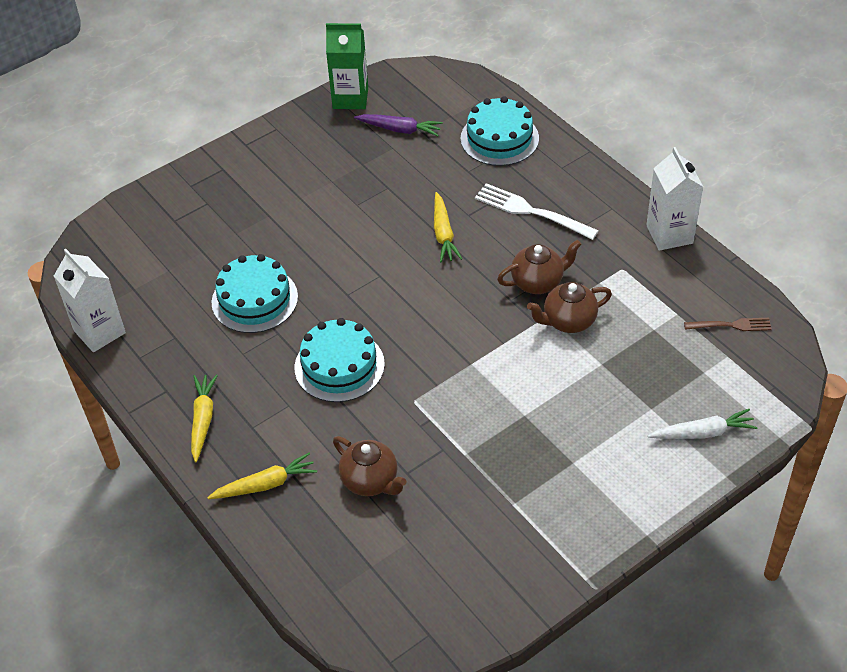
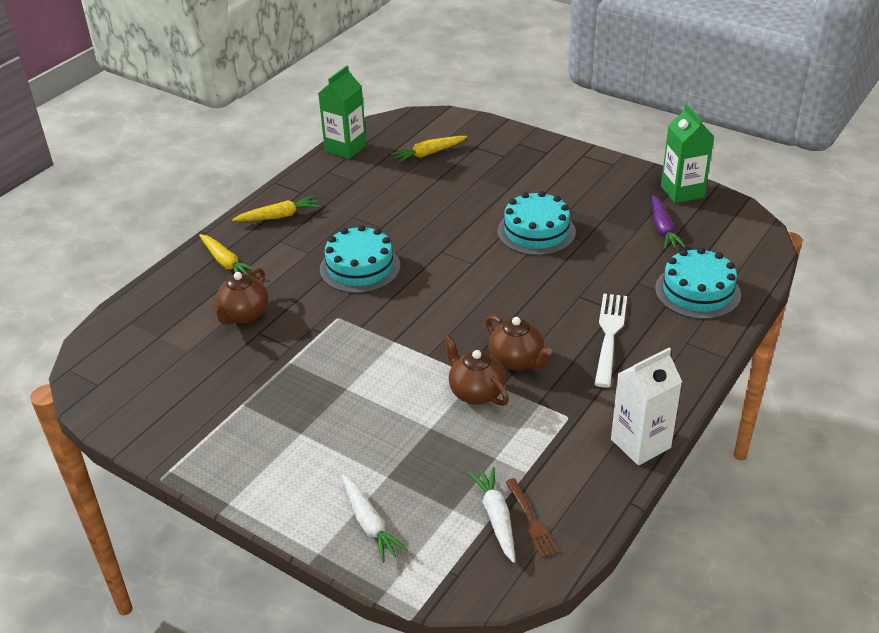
camera: 70 degrees right, 10 degrees down
(99, 332) = (345, 148): white carton -> green carton
(254, 299) = (411, 206): turquoise cake -> turquoise cake (536, 231)
(443, 233) = (545, 287): yellow carrot -> yellow carrot (429, 153)
(722, 346) = (496, 518): none -> white carrot

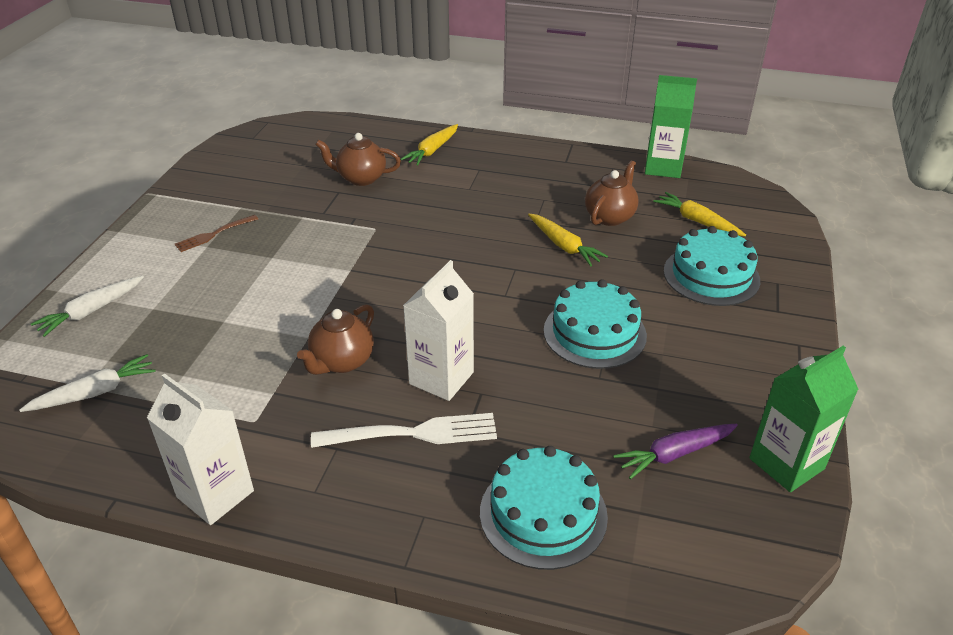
camera: 70 degrees right, 0 degrees up
(278, 216) = (517, 159): yellow carrot -> yellow carrot (564, 246)
(360, 267) = (460, 223): turquoise cake -> turquoise cake (711, 275)
(476, 392) = (282, 341): brown teapot -> brown teapot (610, 216)
(531, 520) = (90, 419): brown fork -> brown fork (214, 234)
(556, 312) = (441, 378): none -> white carton

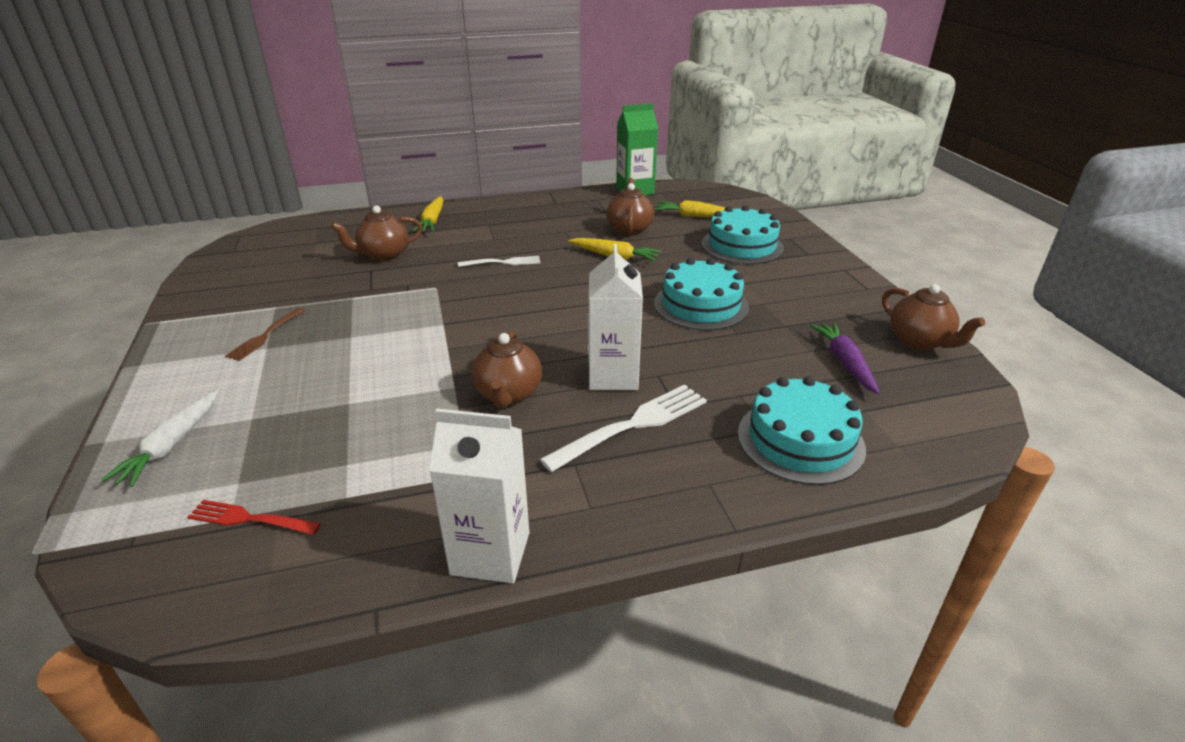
camera: 30 degrees left, 5 degrees down
(95, 392) = (250, 519): white carrot -> red fork
(454, 219) = (503, 262): none -> white fork
(674, 454) = (844, 363): purple carrot -> purple carrot turned 135 degrees clockwise
(786, 463) = (919, 341): green carton -> brown teapot

